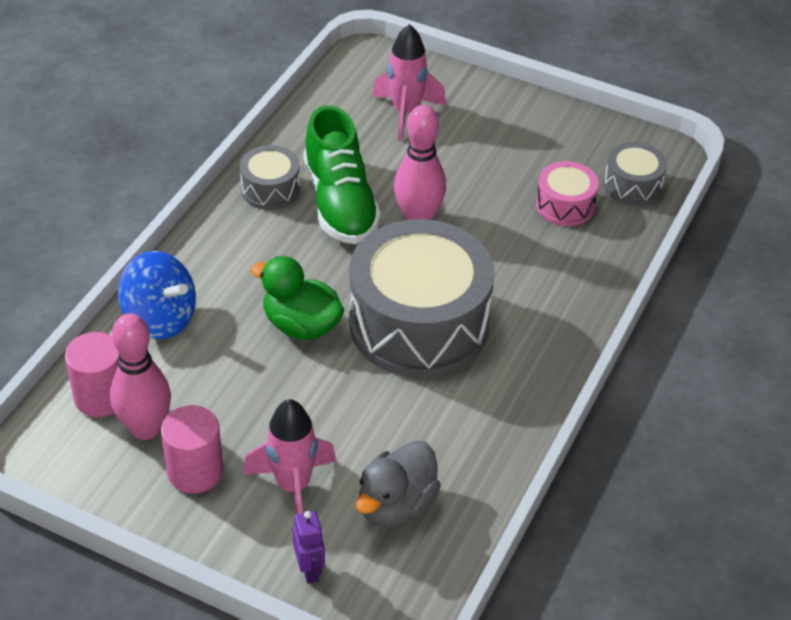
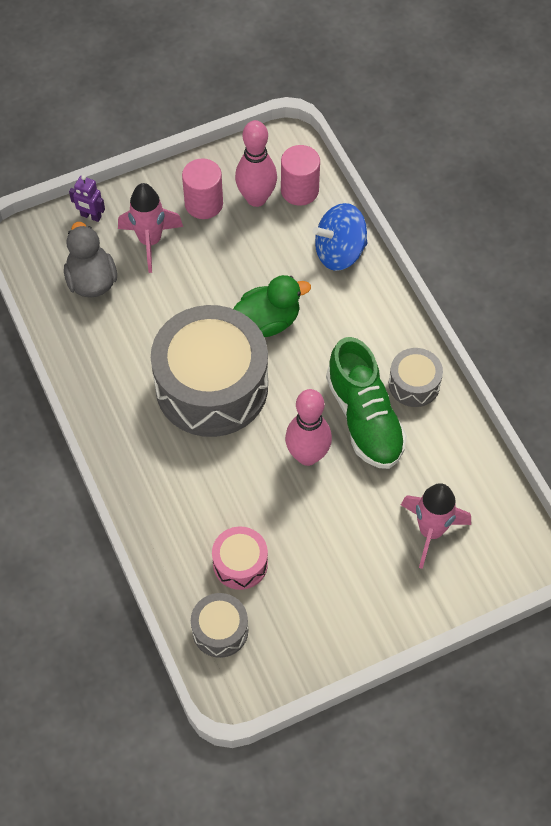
camera: 130 degrees right, 15 degrees up
(340, 203) = (364, 418): green shoe -> green shoe turned 135 degrees counterclockwise

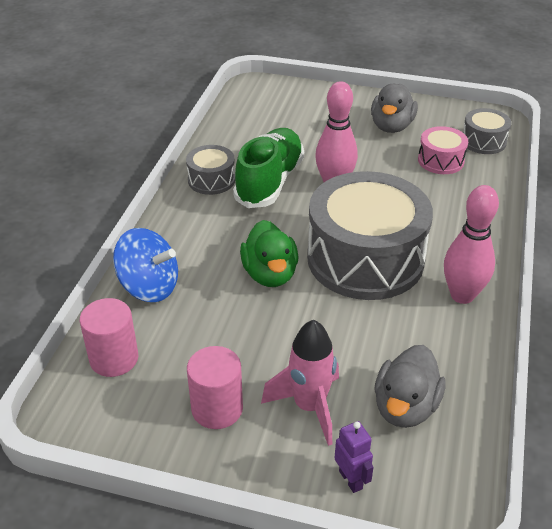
camera: 140 degrees left, 20 degrees down
(256, 198) = (161, 379): pink bowling pin -> pink bowling pin (462, 295)
(268, 321) = (270, 274): green duck -> green duck turned 120 degrees counterclockwise
(328, 587) = (391, 126): none -> grey duck
(431, 531) = (297, 117): pink rocket -> none

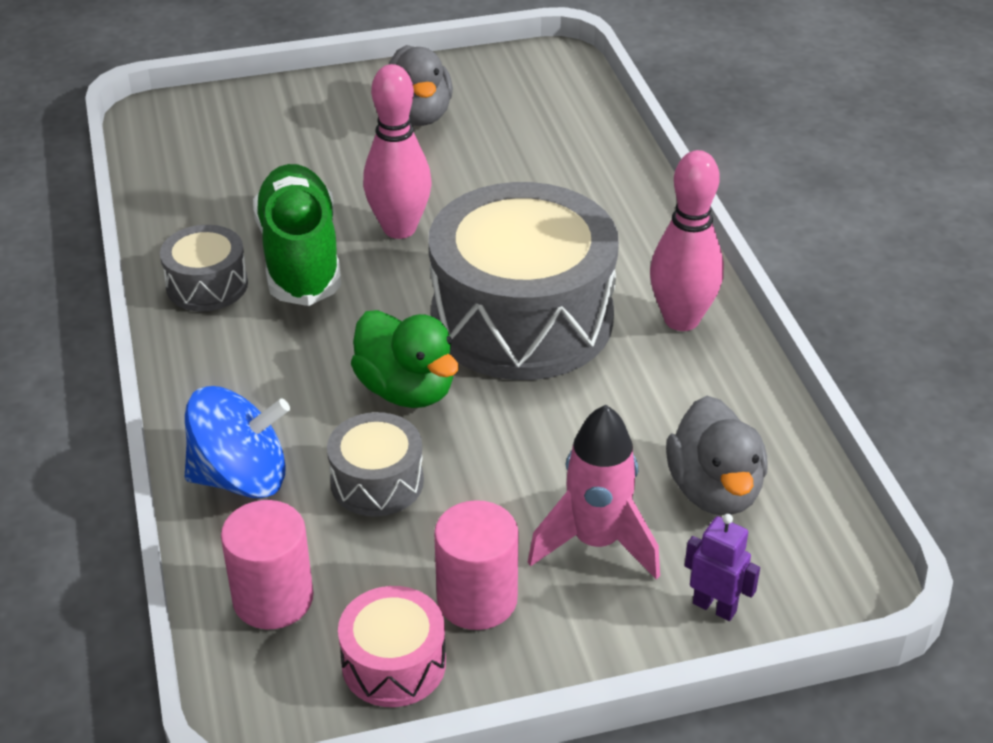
camera: 30 degrees left, 0 degrees up
(440, 160) = (522, 144): pink drum -> pink drum (394, 663)
(483, 141) = (560, 97): grey drum -> grey drum (377, 482)

